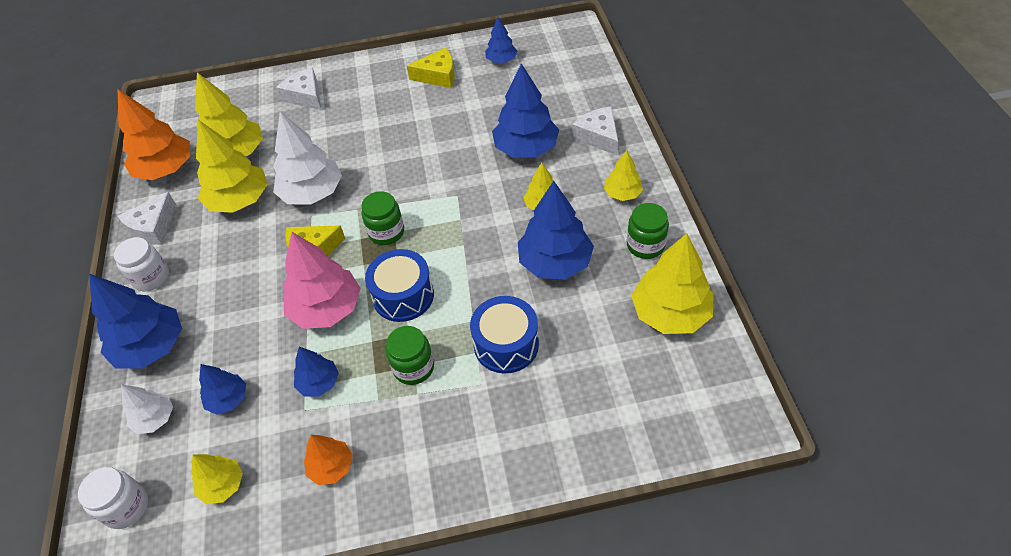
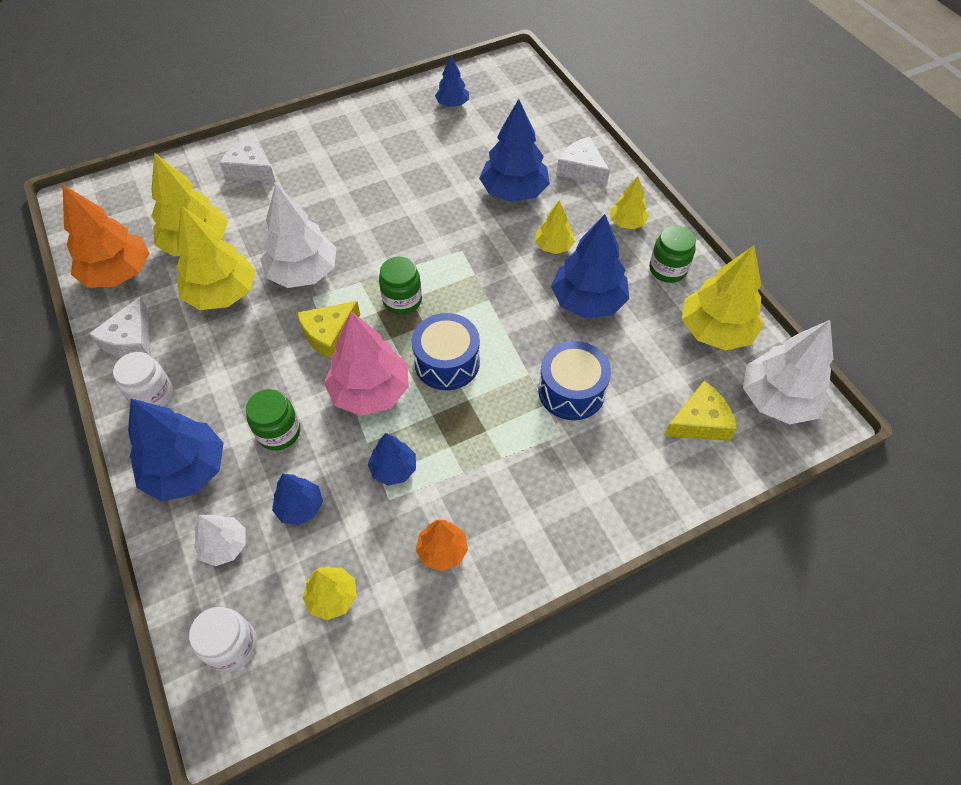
camera: 20 degrees left, 5 degrees up
(413, 367) = (487, 432): green jar -> green jar (279, 432)
(438, 76) = (391, 128): yellow cheese -> yellow cheese (699, 422)
(708, 394) = (778, 399): none -> white tree

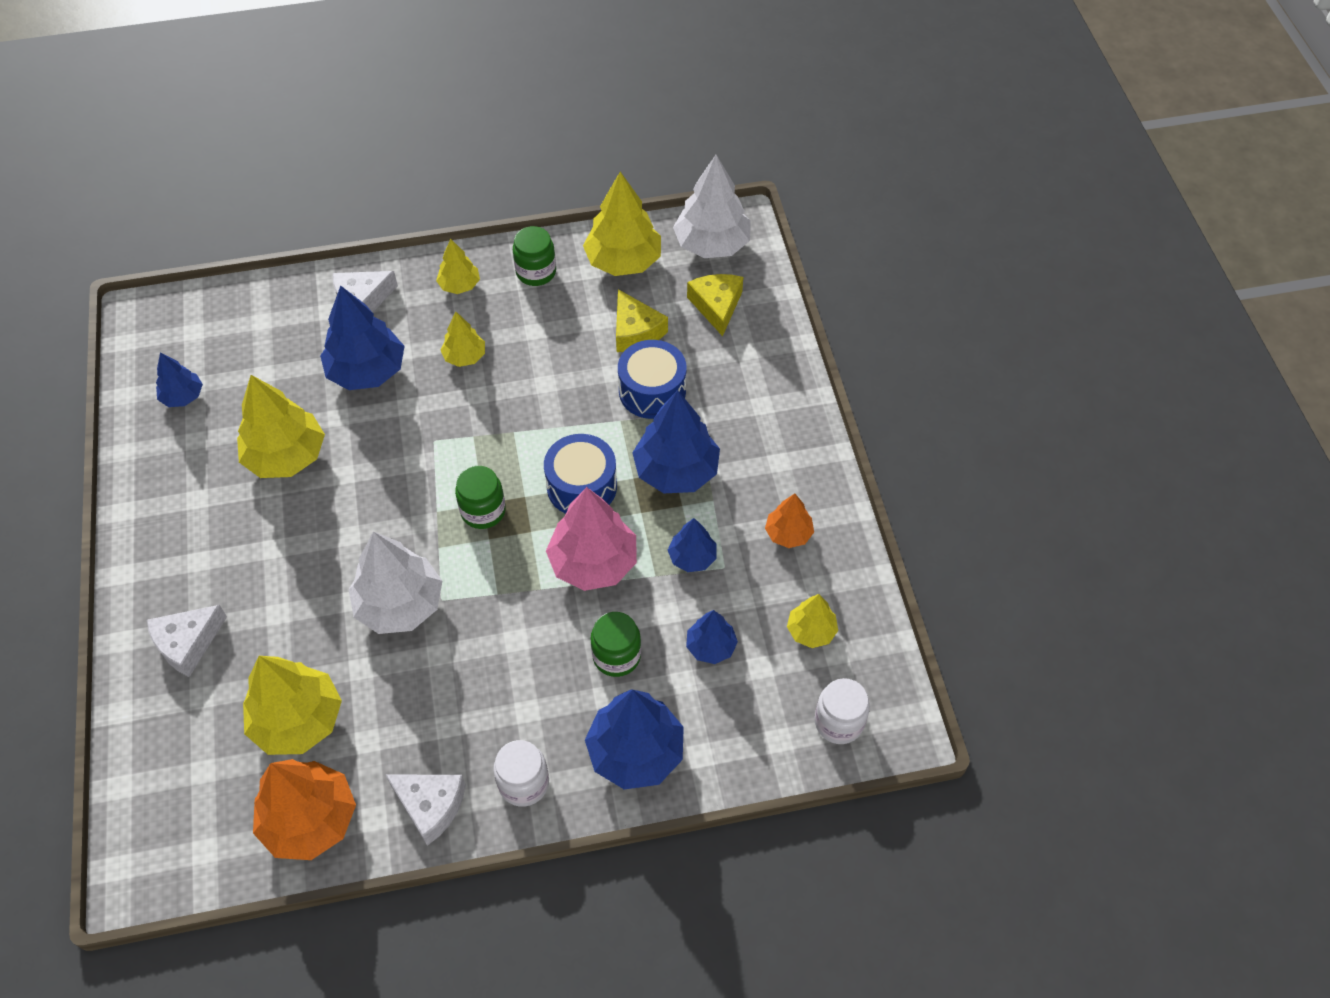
camera: 75 degrees left, 0 degrees up
(222, 293) = (396, 696): yellow tree -> yellow tree (286, 456)
(224, 545) = (734, 720): white tree -> none
(329, 334) = (504, 590): yellow cheese -> yellow cheese (635, 331)
(588, 301) = (550, 348): blue tree -> blue tree (676, 470)

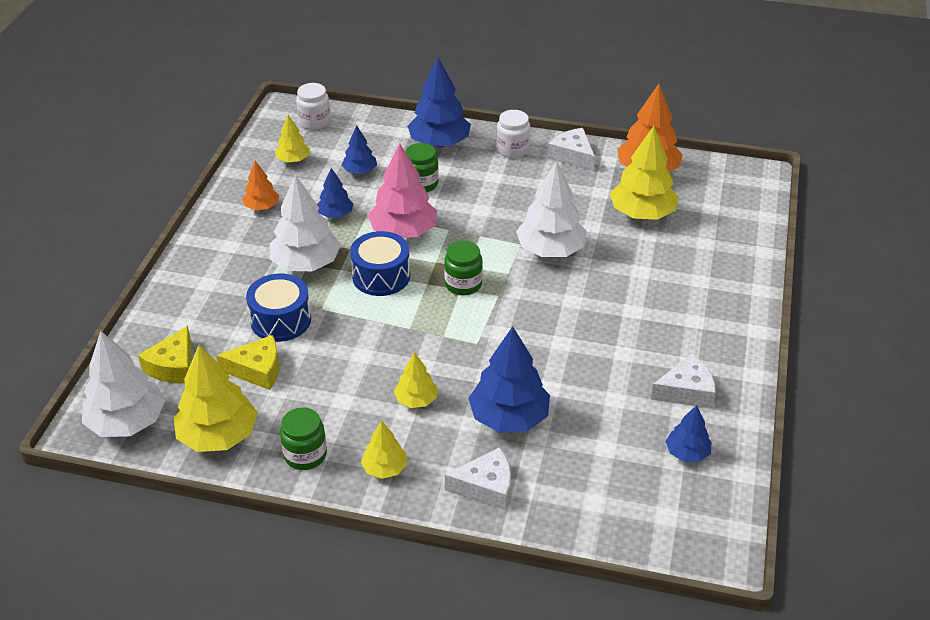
camera: 155 degrees left, 15 degrees down
(187, 643) = (711, 274): white cheese -> white cheese (686, 391)
(286, 456) = (604, 371): yellow tree -> none
(635, 331) = (257, 370): yellow cheese -> yellow cheese turned 90 degrees clockwise
(676, 470) = (306, 264): blue tree -> white tree

